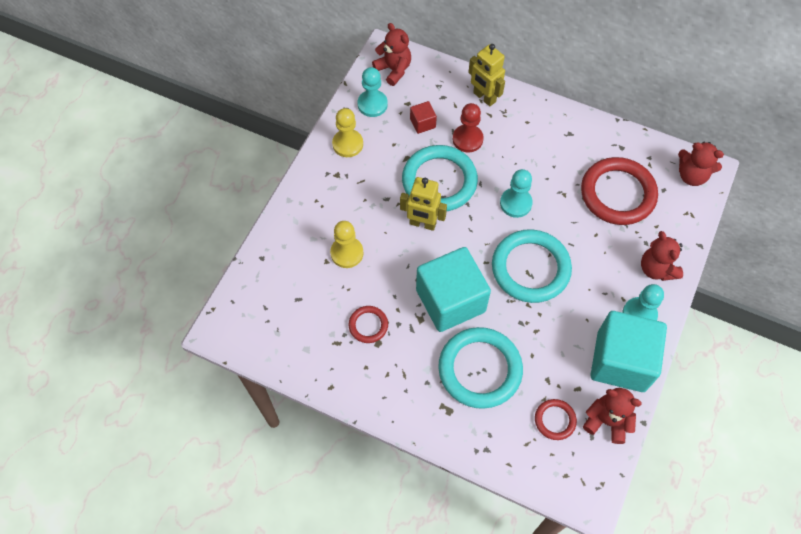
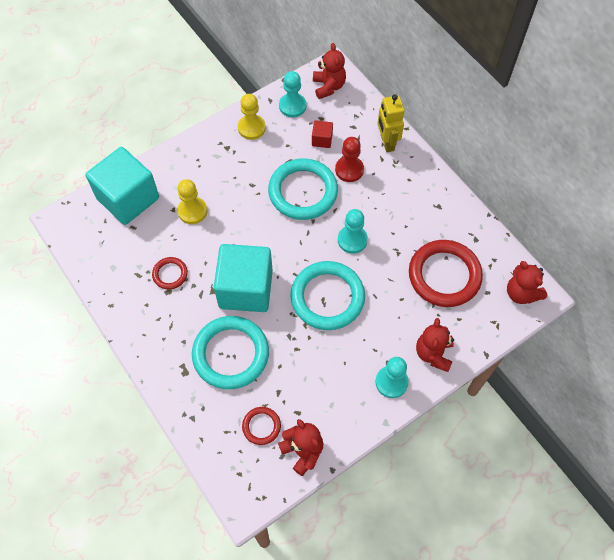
camera: 30 degrees right, 0 degrees up
(422, 224) = (266, 218): yellow robot -> none
(621, 361) = (348, 411): turquoise cube -> turquoise cube (128, 198)

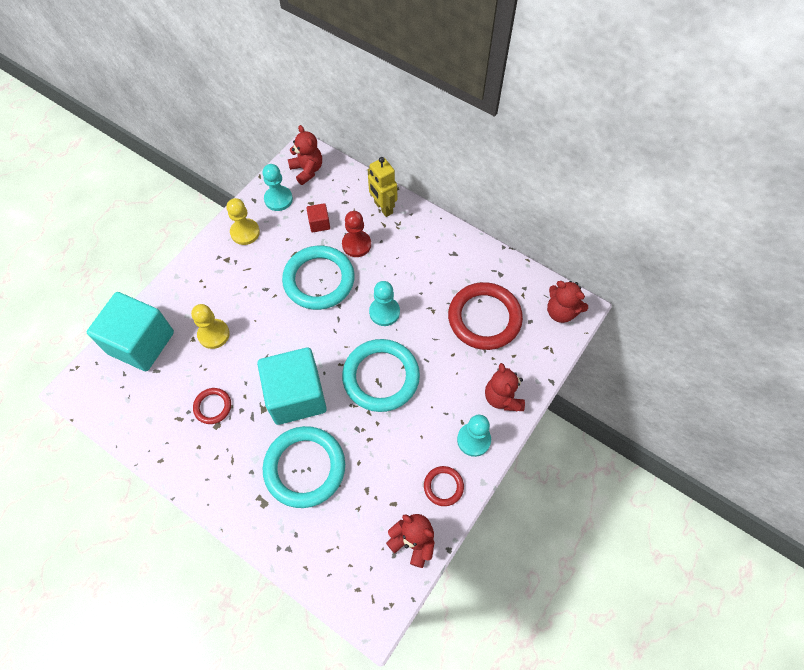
camera: 20 degrees left, 0 degrees up
(261, 426) = (362, 531): red ring -> red ring (443, 486)

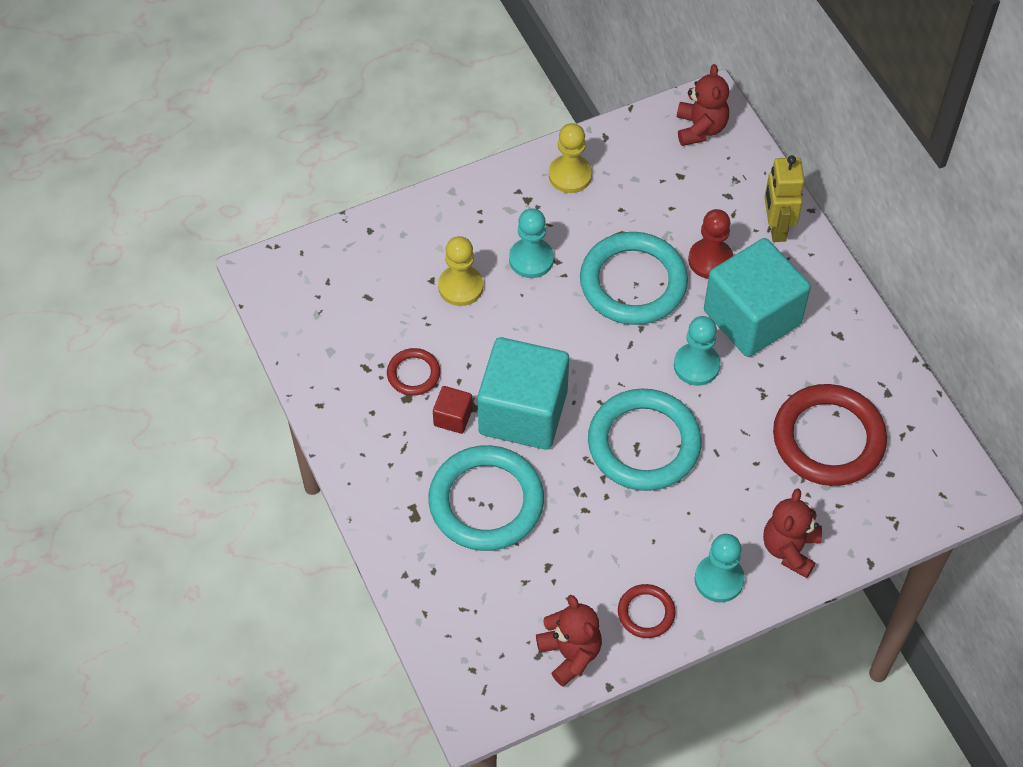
camera: 30 degrees right, 5 degrees down
(141, 343) = (366, 254): turquoise cube -> turquoise cube (752, 317)
(278, 199) = (639, 151): turquoise pawn -> turquoise pawn (531, 259)
(319, 223) = (676, 209): red cube -> red cube (453, 417)
(561, 311) = (942, 483): red teddy bear -> none

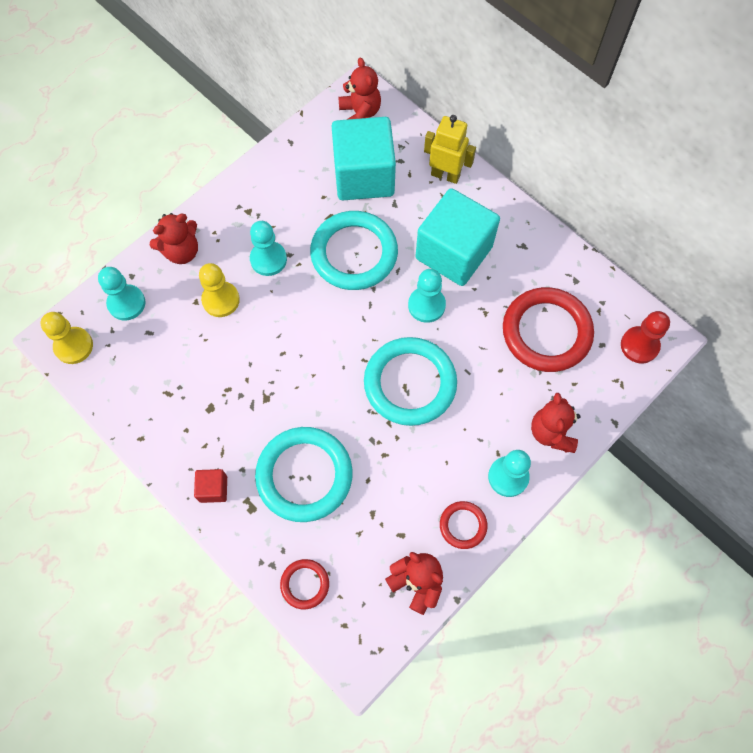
camera: 20 degrees left, 10 degrees up
(354, 258) = (126, 303): none -> turquoise pawn
(413, 374) = (208, 386): red ring -> red ring (305, 584)
(435, 221) = (181, 251): none -> red teddy bear
(453, 417) = (253, 412): red cube -> red cube (213, 489)
(523, 412) = (307, 389): turquoise cube -> turquoise cube (364, 176)
(570, 175) = (274, 181): yellow pawn -> yellow pawn (73, 346)
(710, 260) = (406, 216): red pawn -> red pawn (639, 345)
(776, 228) = (445, 175): yellow robot -> yellow robot turned 135 degrees clockwise

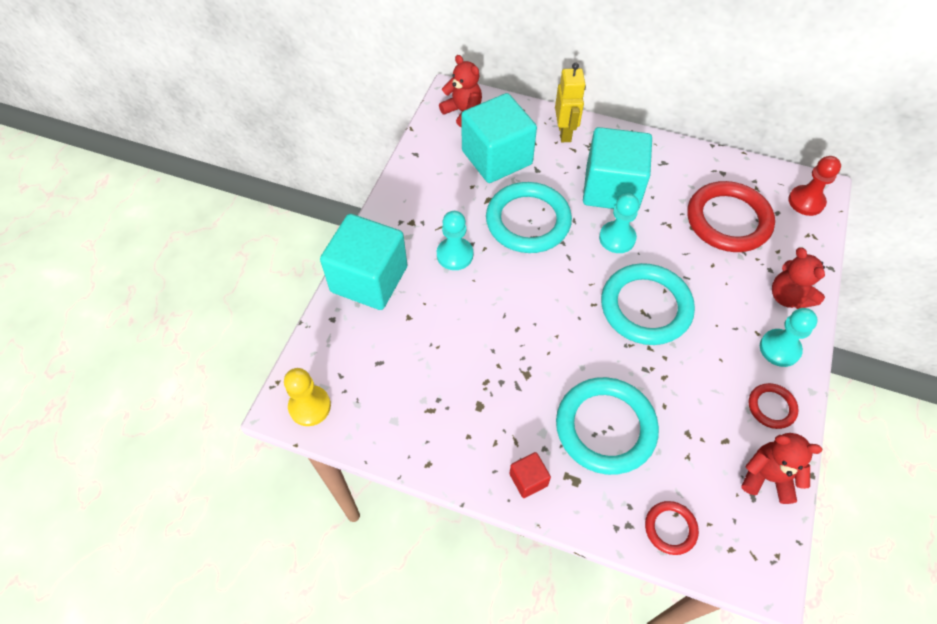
camera: 25 degrees left, 10 degrees down
(126, 303) = (341, 345): turquoise pawn -> none
(181, 251) = (369, 279): red teddy bear -> turquoise cube
(221, 300) = (431, 306): yellow pawn -> none
(445, 175) = (565, 133): yellow robot -> yellow robot turned 90 degrees clockwise

